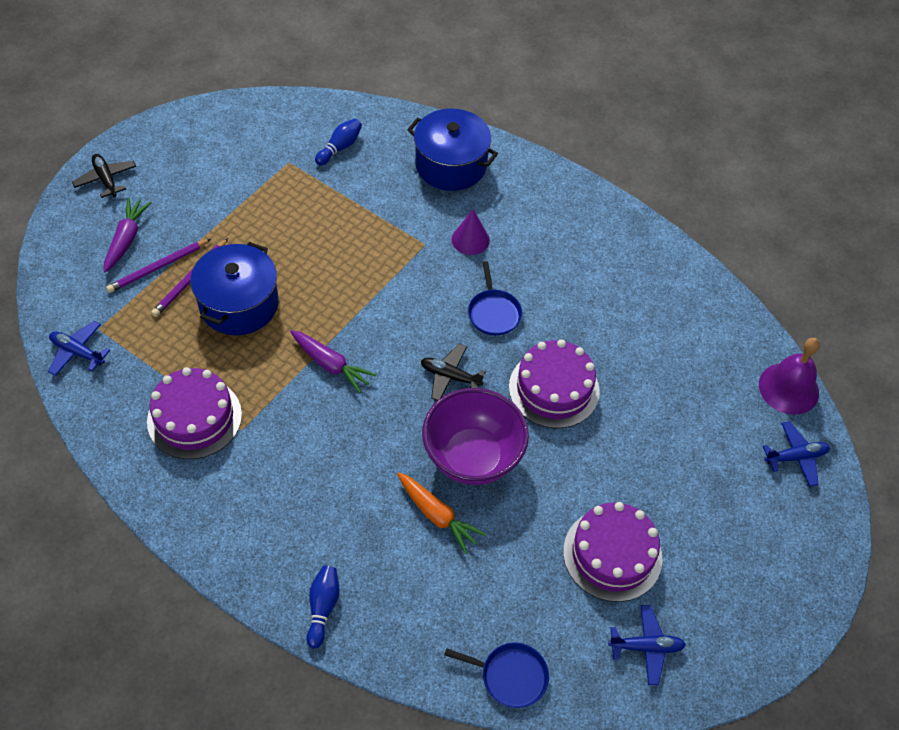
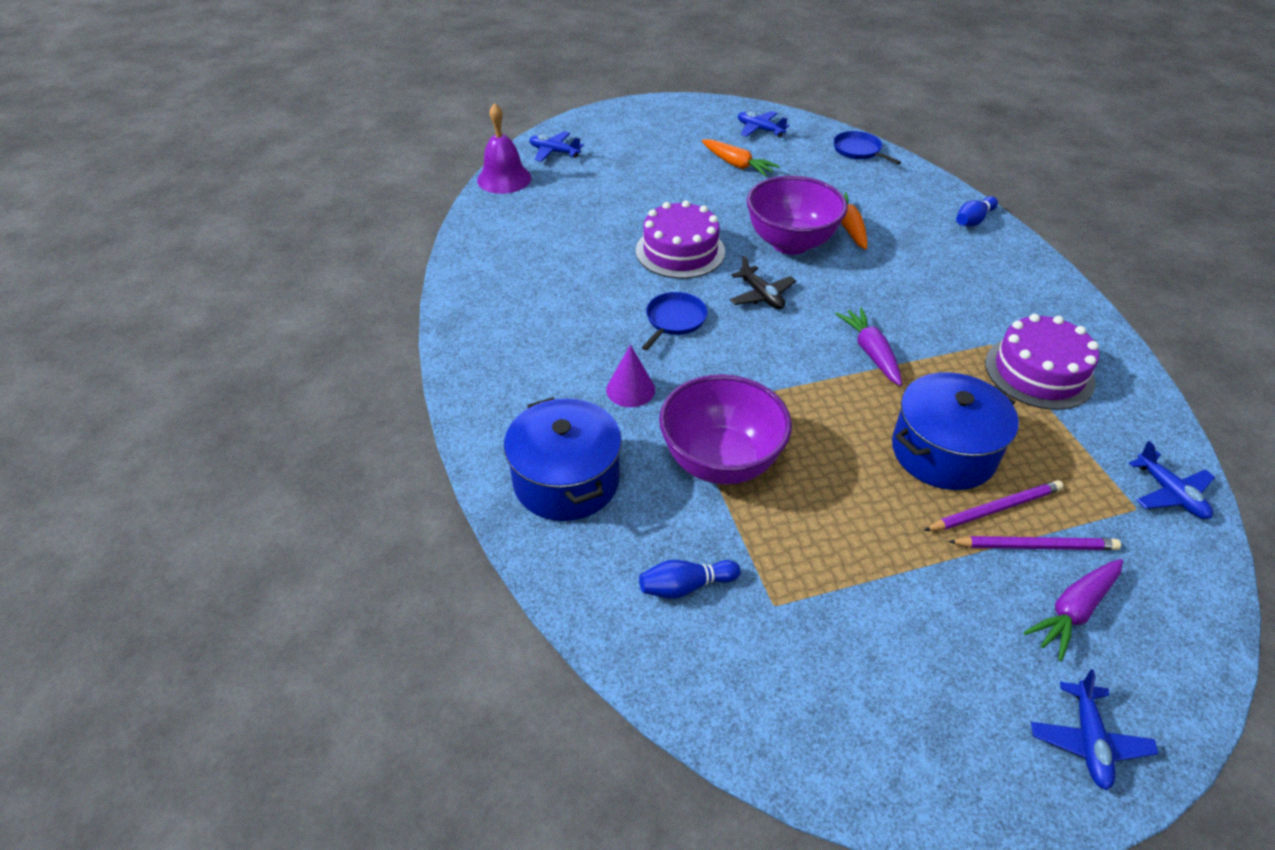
camera: 140 degrees left, 10 degrees down
(106, 179) = (1088, 741): black plane -> blue plane
(374, 222) = (720, 462): none -> purple bowl
(612, 554) = (737, 165): purple cake -> orange carrot

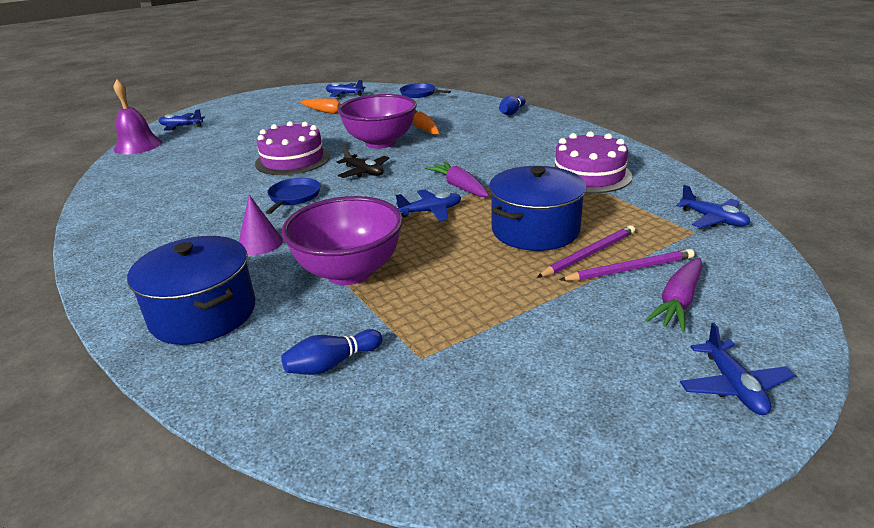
camera: 15 degrees left, 15 degrees down
(827, 387) = (431, 211): none -> blue plane

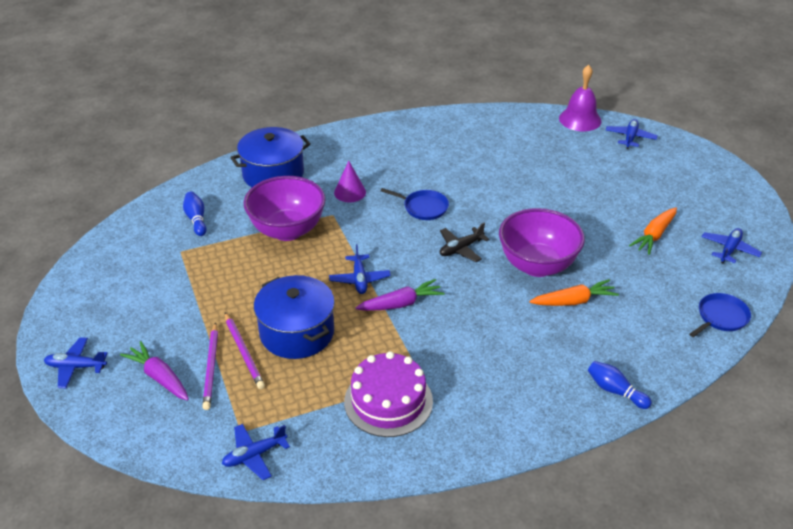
camera: 100 degrees right, 10 degrees up
(292, 160) = (509, 207): purple cake -> none

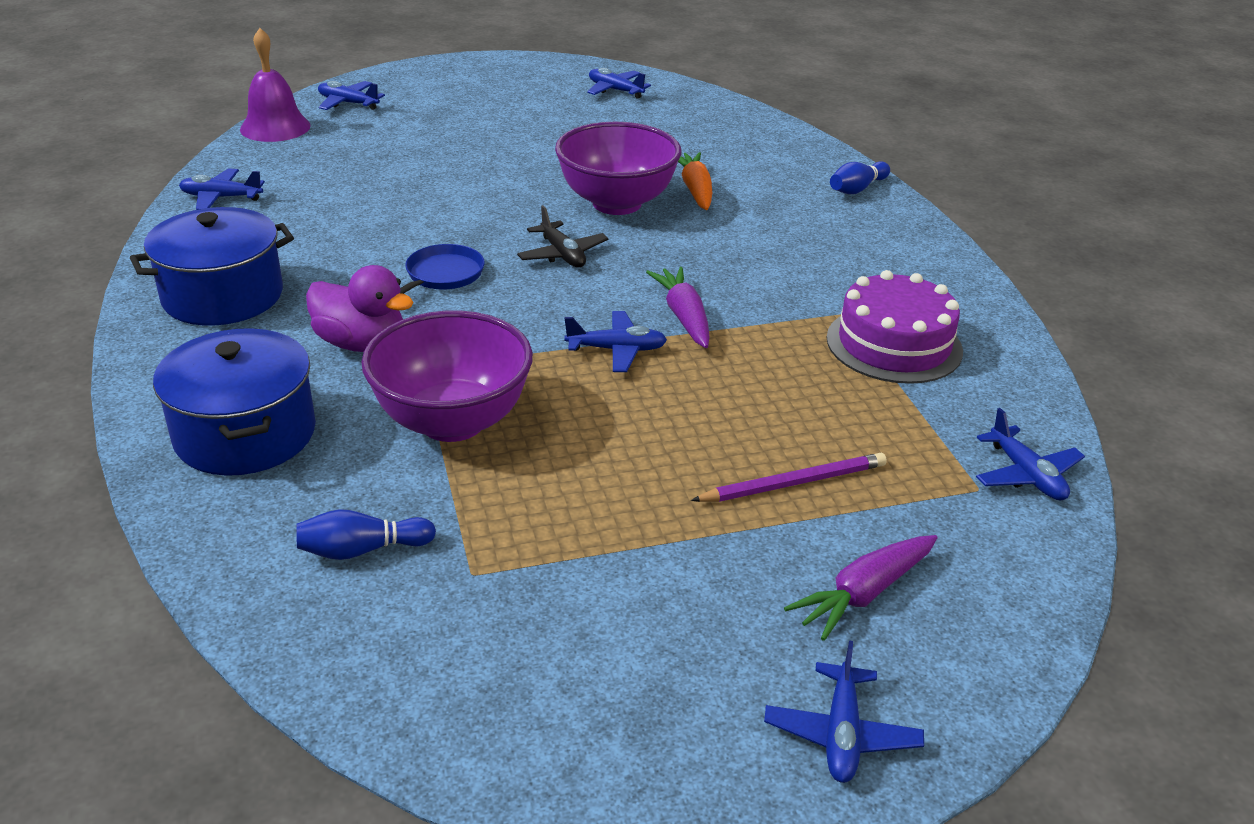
camera: 85 degrees left, 5 degrees down
(211, 368) = (834, 523): purple pencil -> none
(297, 332) = (745, 421): blue pot -> blue pot (223, 296)
(350, 192) = (361, 344): purple cone -> purple duck
(484, 121) = (221, 197): none -> blue plane
(654, 235) = (575, 124): orange carrot -> none
(720, 317) = (733, 115): blue pan -> none

